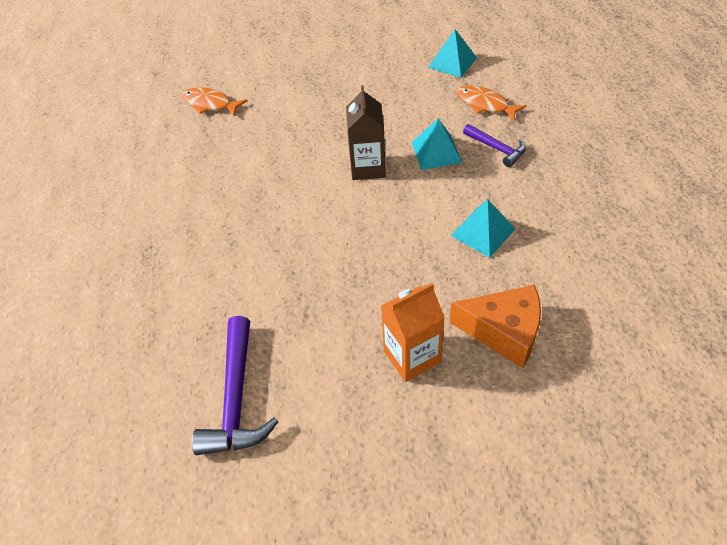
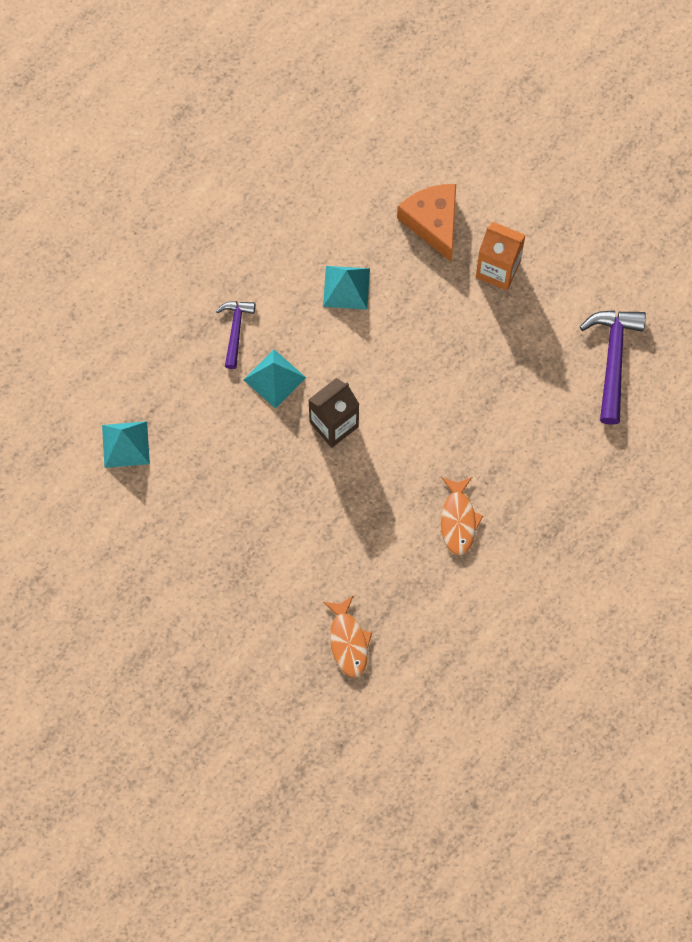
camera: 130 degrees left, 20 degrees up
(236, 398) = (613, 359): purple hammer -> purple hammer turned 45 degrees counterclockwise
(485, 104) = (177, 374): orange fish -> orange fish (458, 520)

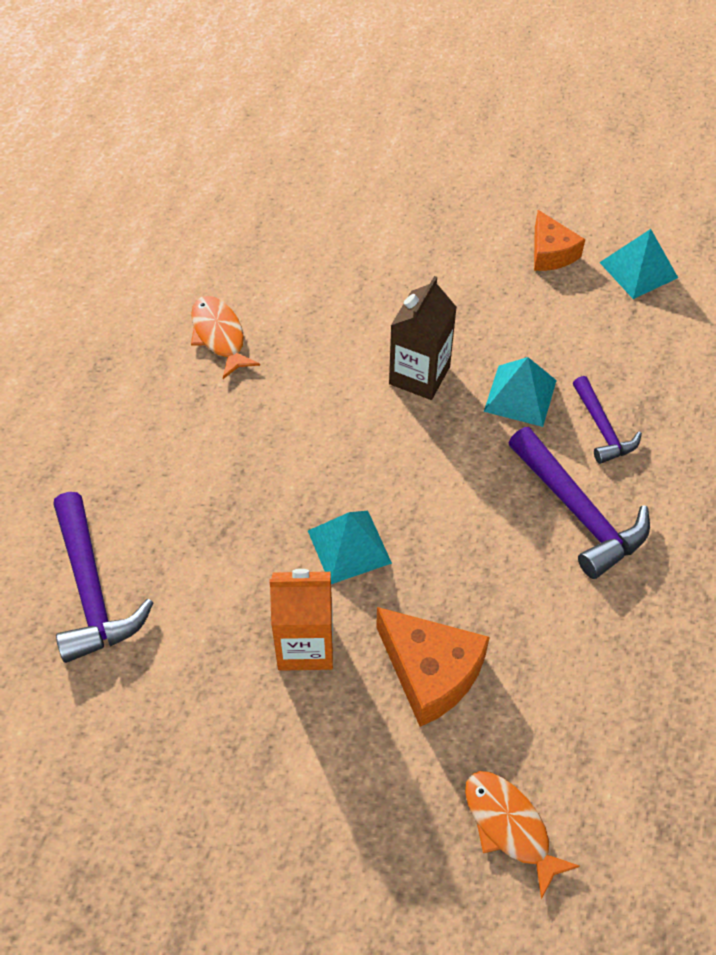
camera: 155 degrees right, 15 degrees down
(179, 488) = (551, 253): none -> orange cheese
(287, 280) = (578, 512): none -> purple hammer
(346, 287) = (499, 535): turquoise pyramid -> turquoise pyramid (349, 546)
(348, 641) = (286, 191): orange fish -> orange fish (509, 826)

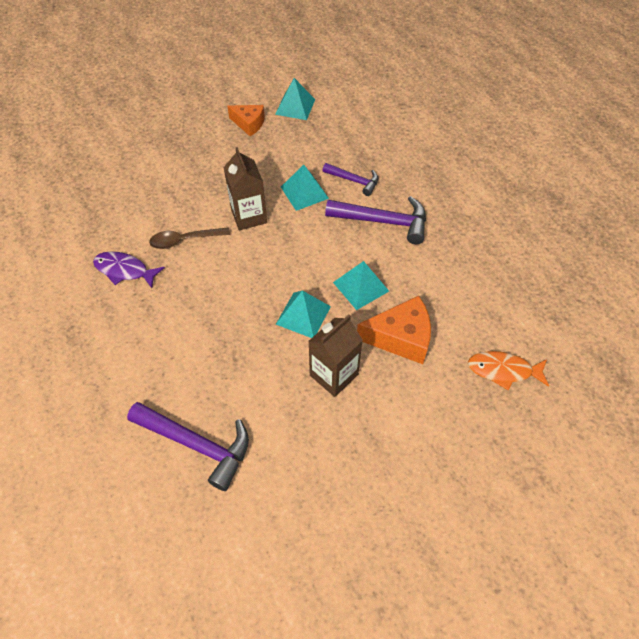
camera: 45 degrees left, 0 degrees up
(219, 336) = (124, 270): orange fish -> purple fish
(305, 645) = (334, 375): orange carton -> brown carton
(316, 349) = (184, 240): none -> brown spoon
(454, 570) = (361, 286): none -> turquoise pyramid

